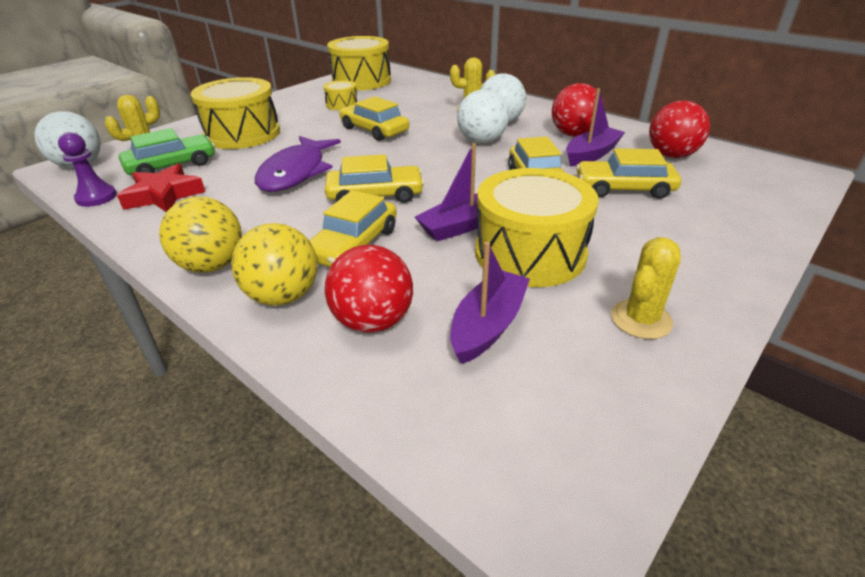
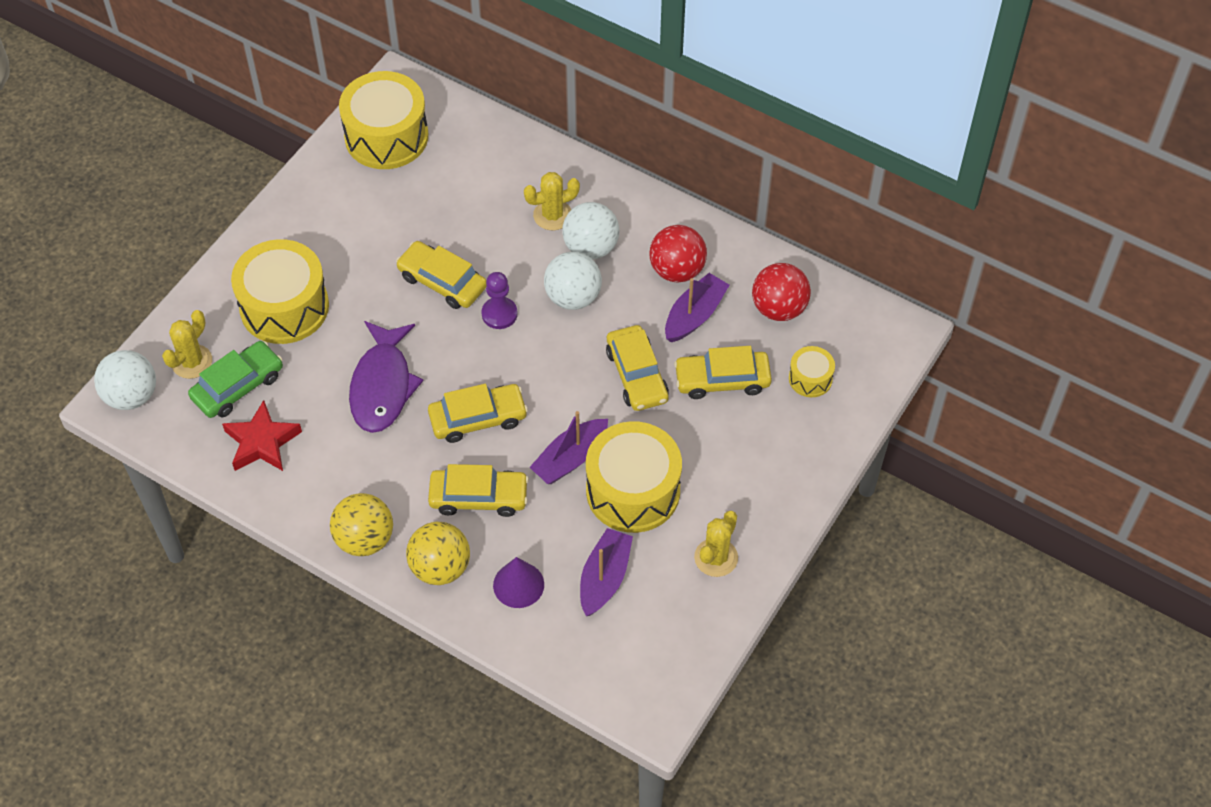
camera: 10 degrees left, 20 degrees up
(96, 197) = (193, 454): purple pawn -> purple pawn (499, 314)
(342, 104) = (381, 215): yellow drum -> yellow drum (810, 378)
(354, 244) = (478, 497): yellow car -> yellow car turned 105 degrees counterclockwise
(373, 321) = (518, 584): red ball -> purple cone

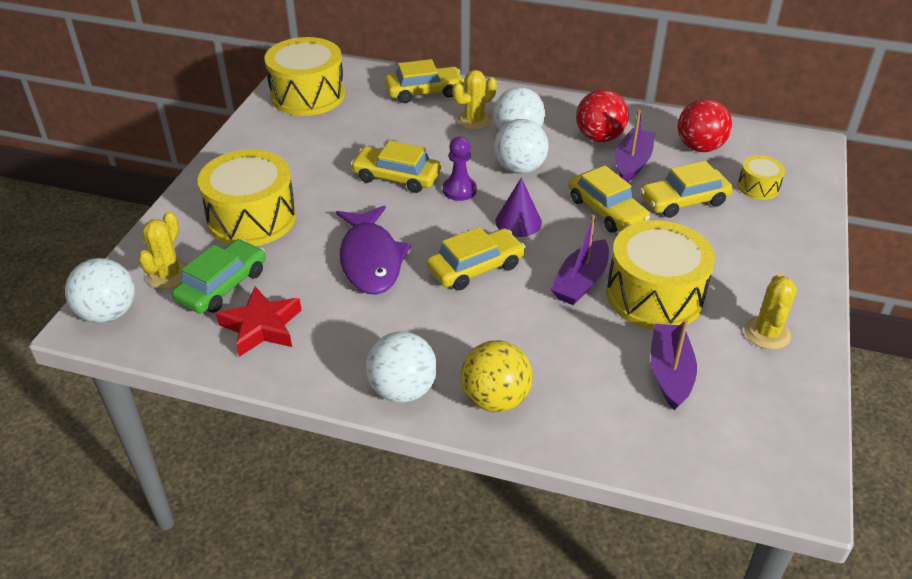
camera: 15 degrees left, 15 degrees down
(364, 539) = (402, 390): yellow ball -> white ball
(478, 497) = (506, 330): yellow car -> yellow car (424, 92)
(518, 584) = (585, 397): purple cone -> purple cone (518, 222)

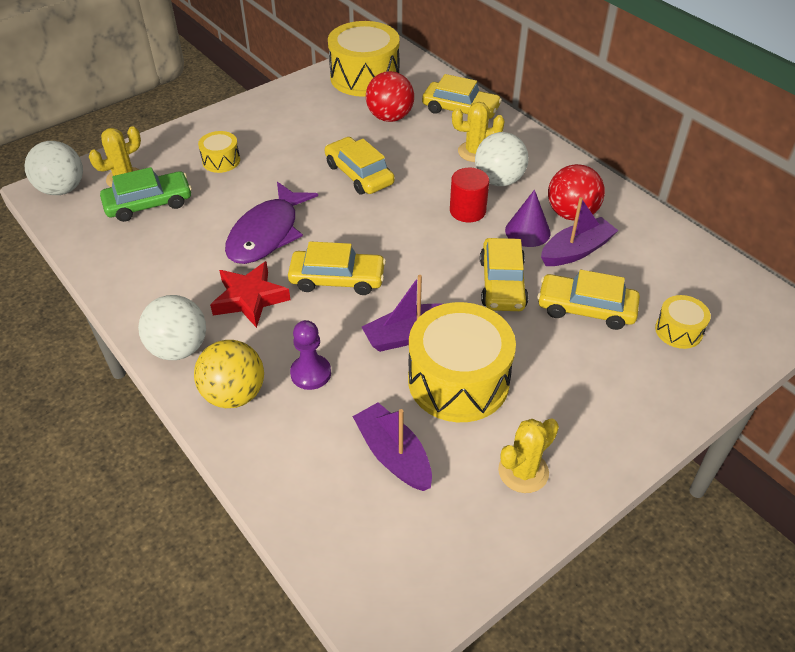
camera: 35 degrees right, 5 degrees up
(252, 218) = (221, 161): yellow drum -> yellow drum, size x0.48
(261, 327) = (140, 248): red star -> red star (249, 299)
(459, 190) = (396, 207): purple pawn -> purple pawn (310, 373)
(518, 222) = (414, 257): purple cone -> purple cone (527, 231)
(519, 168) = (467, 211): white ball -> red cylinder
(670, 373) = (393, 455): purple boat -> purple boat turned 75 degrees counterclockwise
(699, 147) = (662, 265): red ball -> red ball (390, 117)

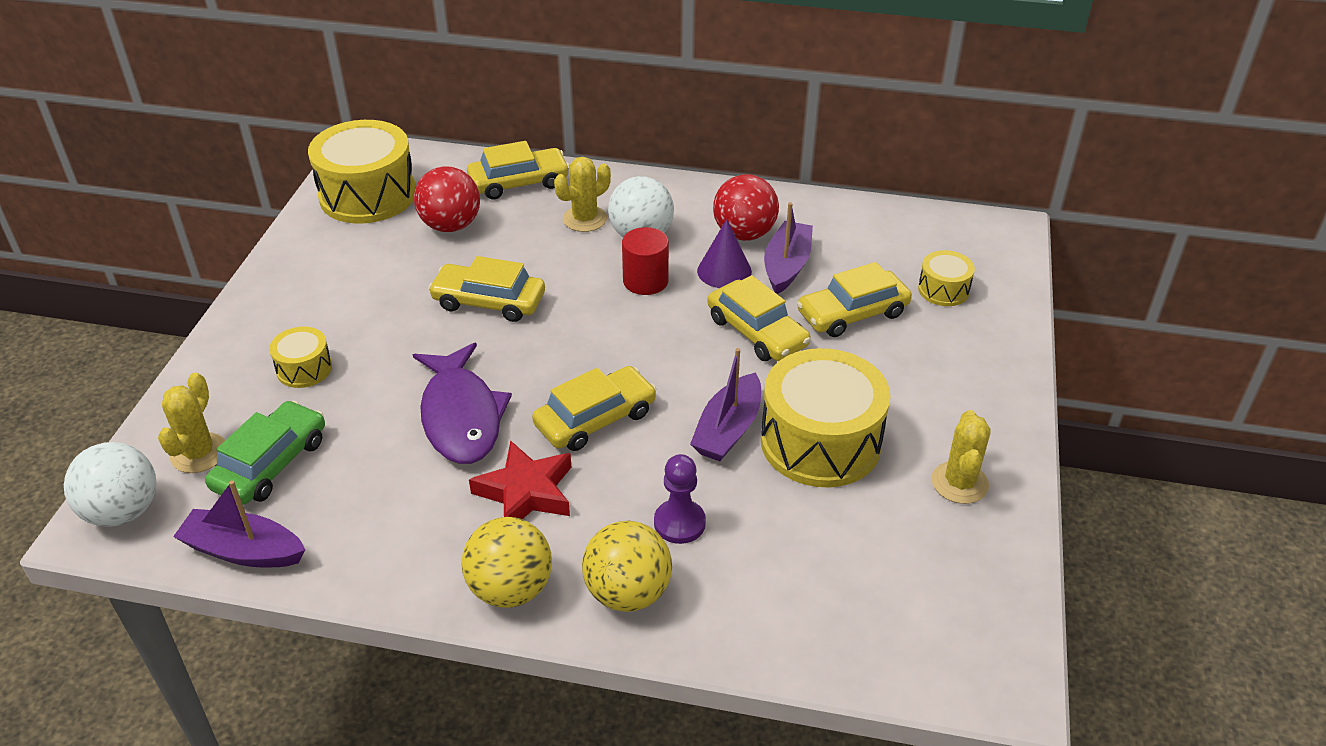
camera: 40 degrees left, 5 degrees down
(179, 348) = (510, 589): white ball -> yellow ball
(393, 455) = (843, 543): purple boat -> purple boat (244, 551)

